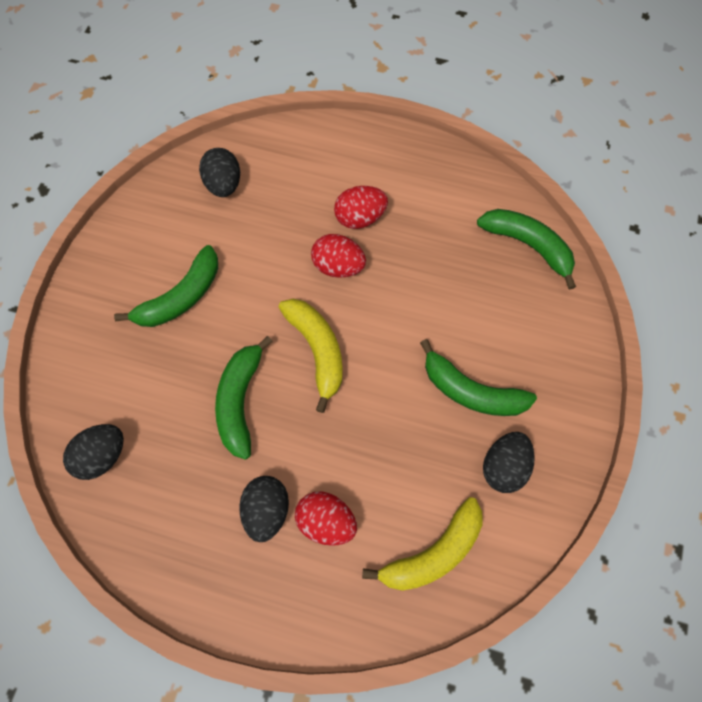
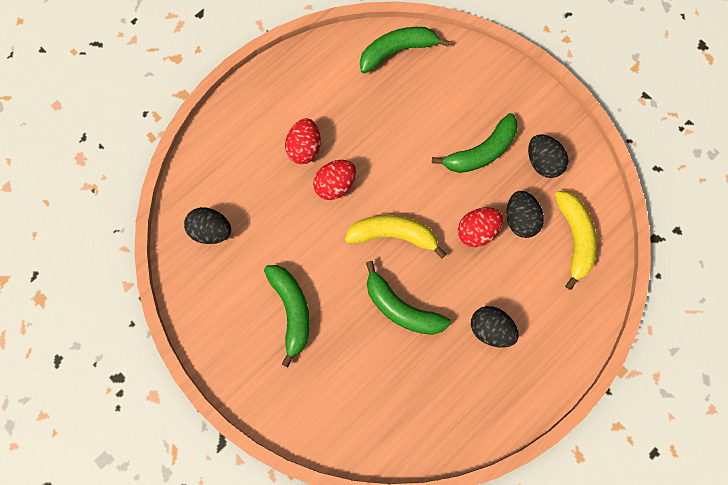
camera: 60 degrees left, 5 degrees up
(102, 456) = (388, 427): black egg -> black egg (520, 220)
(326, 521) = (519, 294): red egg -> red egg (477, 231)

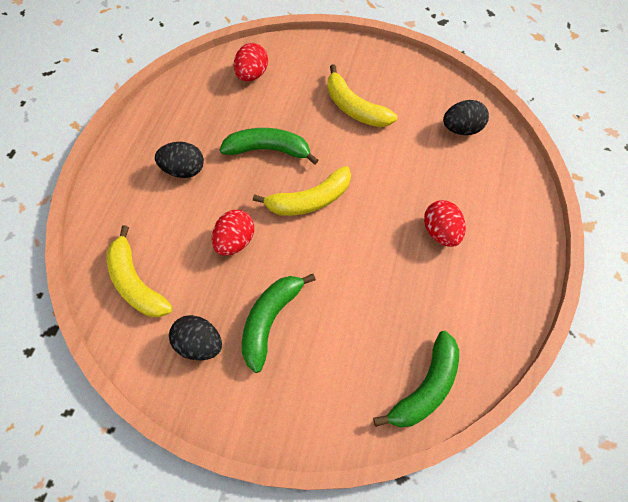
camera: 150 degrees right, 10 degrees down
(291, 311) = (354, 108): green banana -> yellow banana
(335, 185) = (389, 215): red egg -> red egg (252, 74)
(520, 220) = (198, 273): black egg -> none

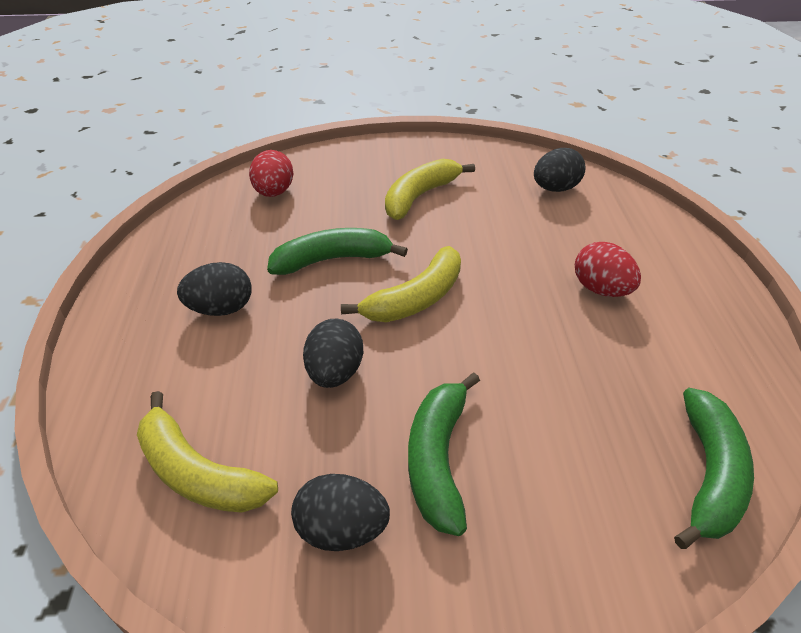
camera: 20 degrees left, 20 degrees down
(235, 241) = (335, 372): red egg -> black egg
(354, 108) = (420, 196): yellow banana -> yellow banana turned 105 degrees clockwise

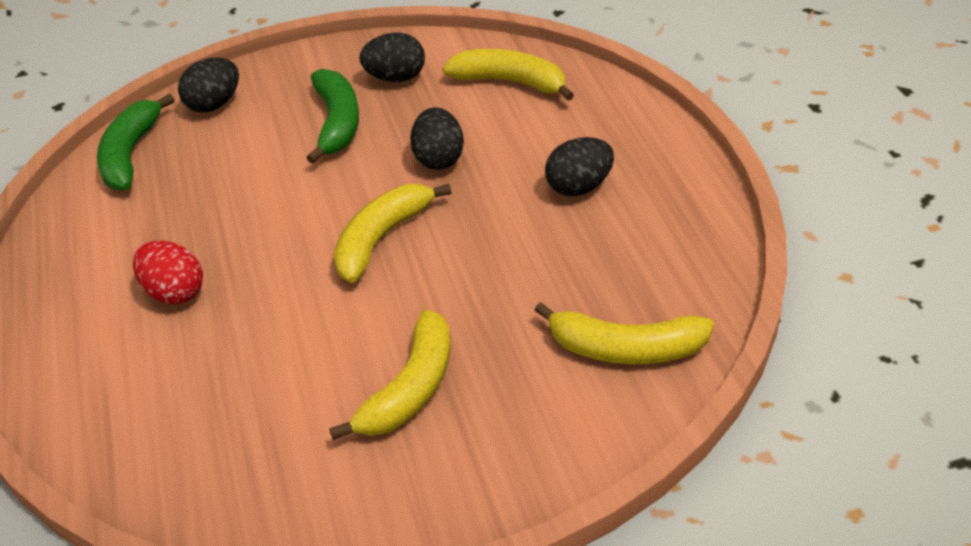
camera: 170 degrees right, 0 degrees up
(274, 192) = (626, 349): red egg -> yellow banana
(332, 260) = (491, 263): green banana -> none
(555, 188) = (203, 452): black egg -> black egg (214, 104)

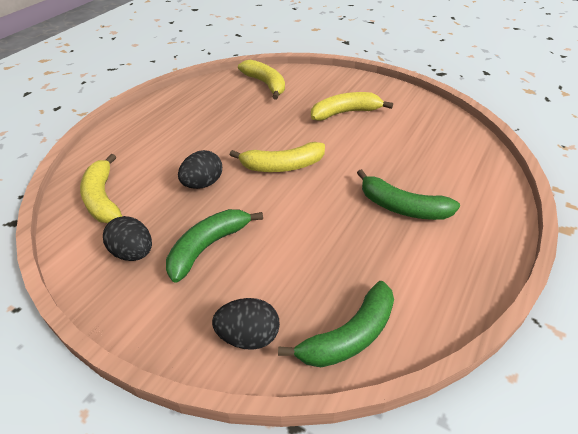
camera: 135 degrees left, 0 degrees up
(174, 292) = (402, 207): red egg -> green banana
(579, 187) = (182, 132): black egg -> none

